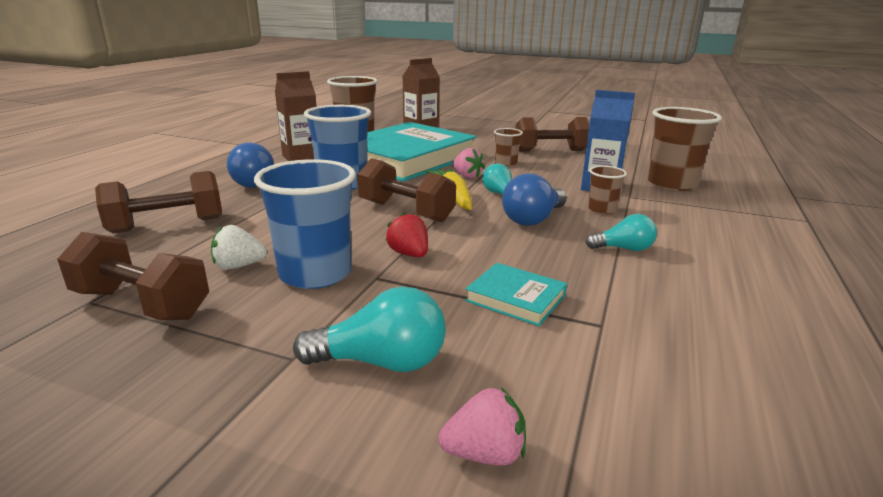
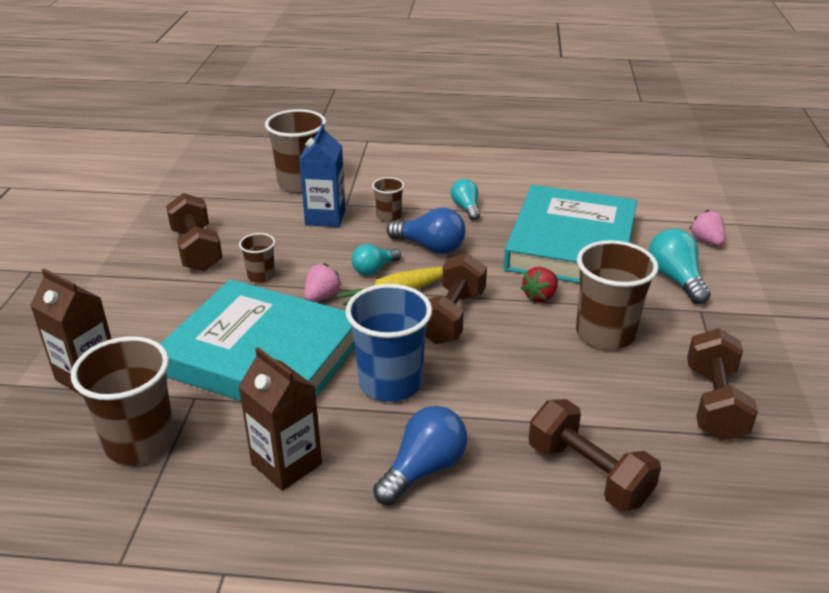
camera: 105 degrees left, 10 degrees up
(239, 266) = (625, 379): white strawberry -> none
(315, 274) = (605, 333): blue cup -> brown cup
(515, 298) = (571, 244): turquoise book -> turquoise book, size x2.48

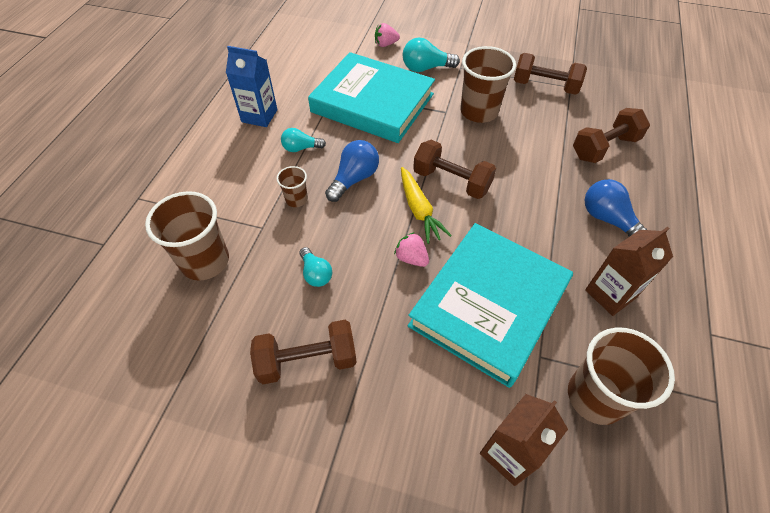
camera: 80 degrees left, 20 degrees up
(261, 276) = (370, 302): brown cup -> none
(325, 217) = (281, 246): blue carton -> blue carton (259, 116)
(374, 269) = (378, 219): turquoise light bulb -> turquoise light bulb (316, 273)
(390, 383) = (525, 226): blue cup -> none
(540, 296) = (434, 132): red strawberry -> none

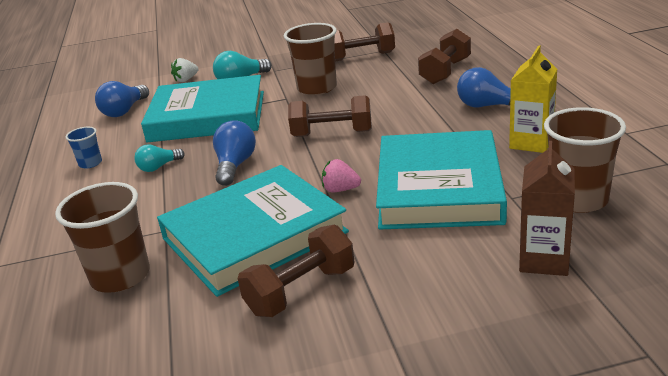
camera: 25 degrees left, 25 degrees down
(259, 116) = (90, 163): blue carton -> blue cup
(296, 199) = (186, 199): brown cup -> none
(316, 273) = (254, 235): turquoise light bulb -> turquoise book
(318, 62) = (124, 111): none -> blue light bulb
(385, 44) = (186, 79): pink strawberry -> white strawberry
(419, 210) = (319, 160): yellow carrot -> none
(610, 294) = (531, 142): brown carton -> yellow carton

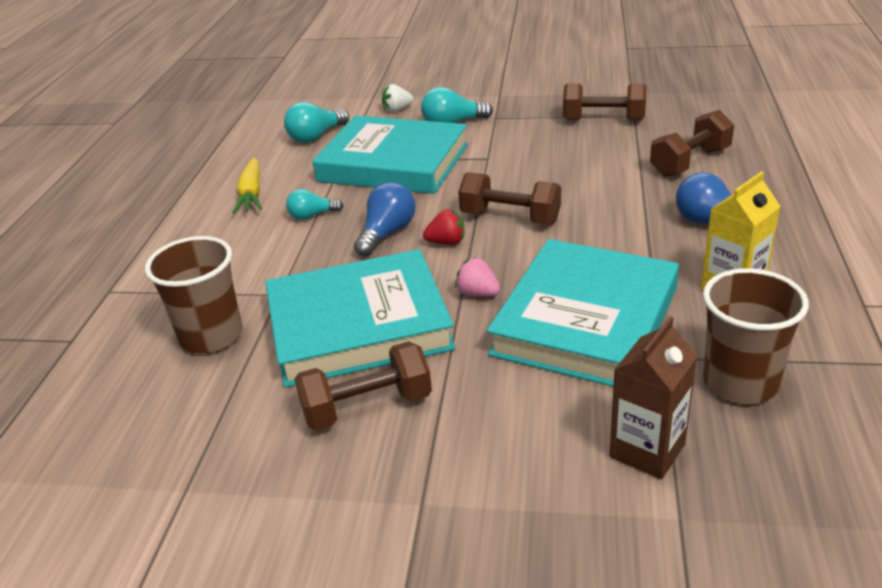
camera: 20 degrees right, 5 degrees up
(90, 163) = (251, 194): blue cup -> yellow carrot
(124, 111) = (316, 136): blue light bulb -> turquoise light bulb
(291, 161) = (447, 242): none -> red strawberry
(317, 88) = (528, 152): brown cup -> none

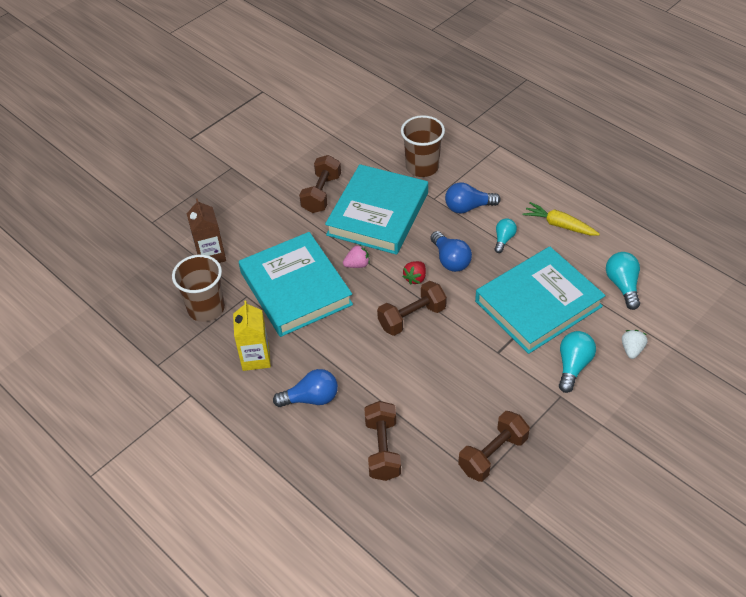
camera: 125 degrees right, 15 degrees up
(273, 261) = (468, 207): none -> blue light bulb

